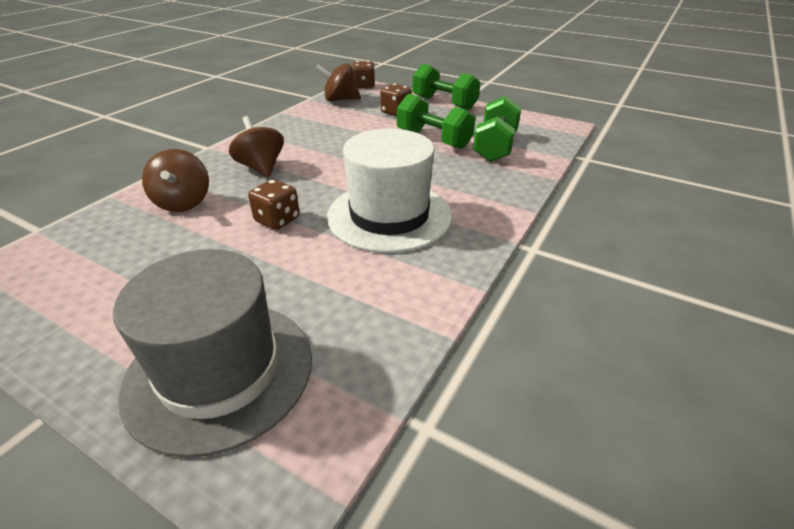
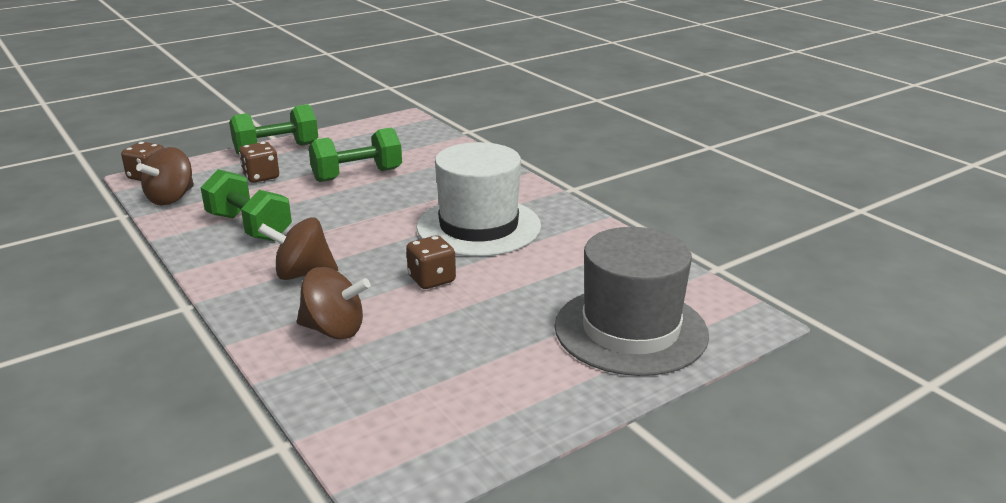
camera: 65 degrees left, 10 degrees down
(495, 146) = (408, 154): green dumbbell -> green dumbbell (249, 227)

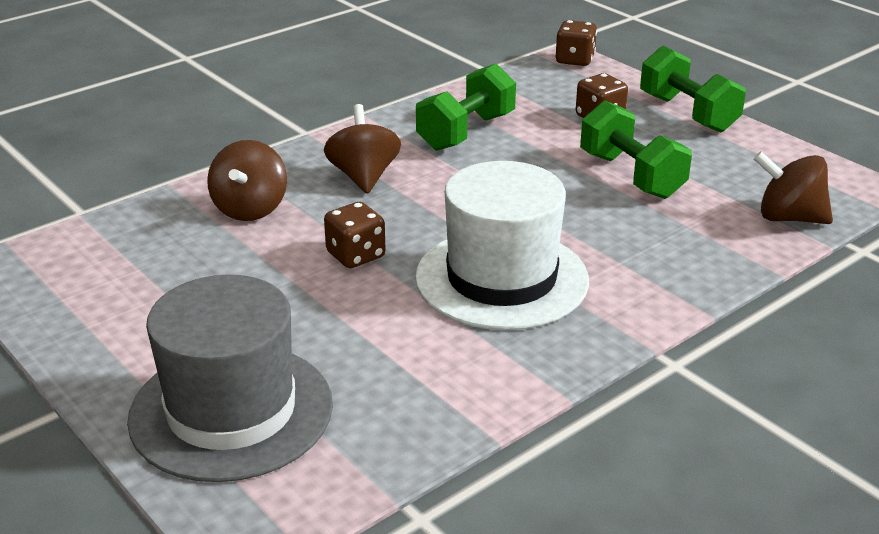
camera: 85 degrees right, 5 degrees up
(171, 198) = (524, 81): brown spinning top -> brown spinning top (788, 218)

